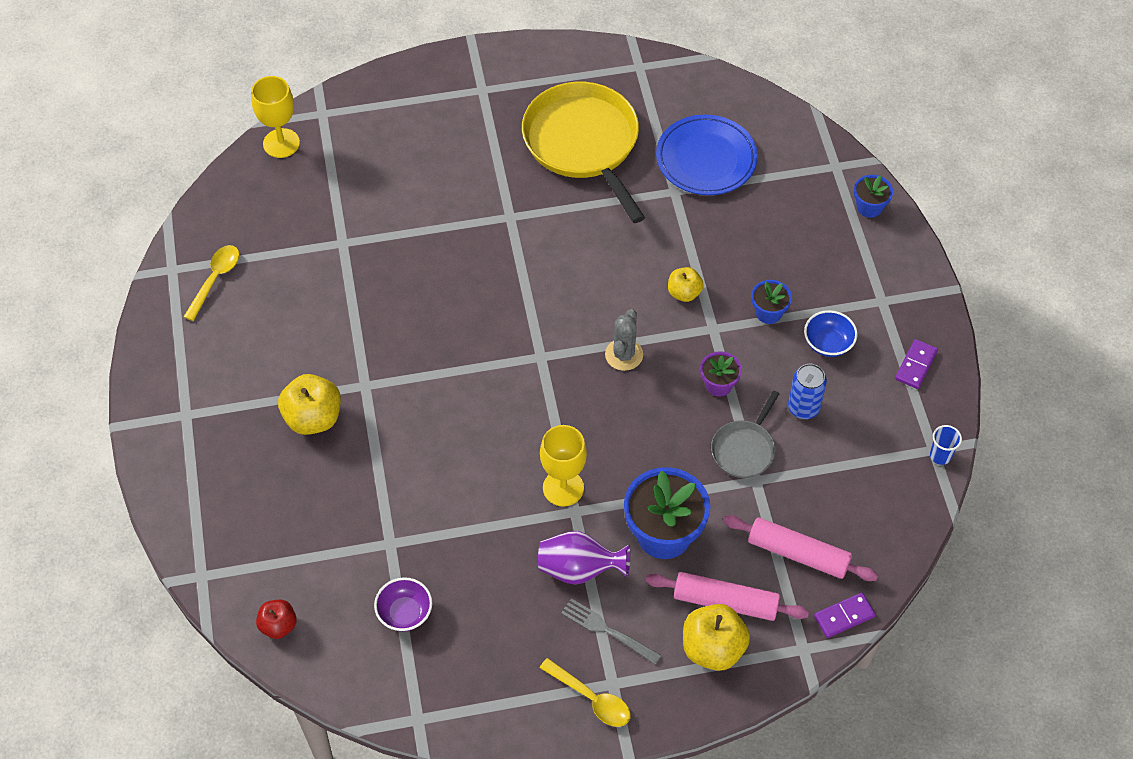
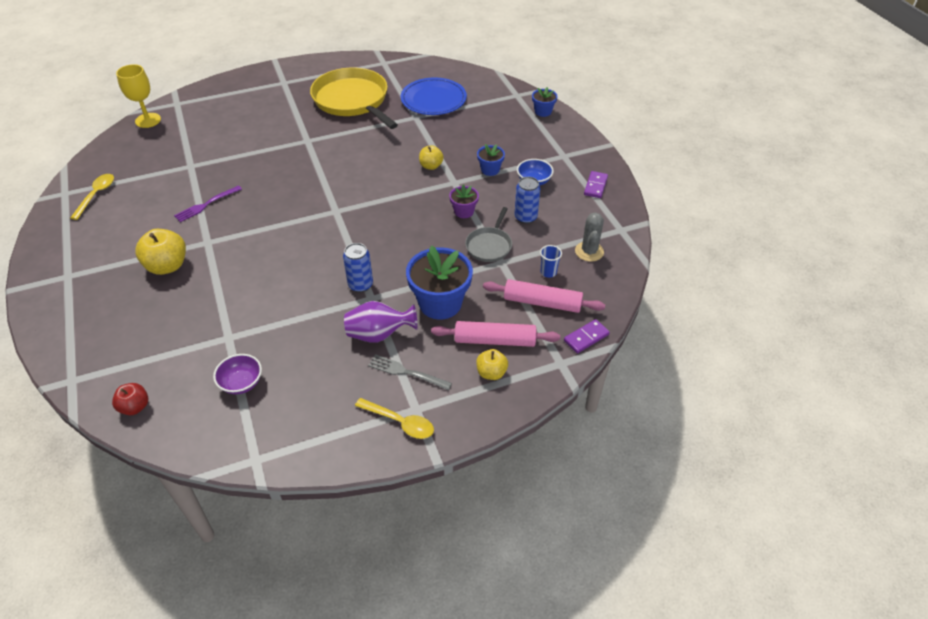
camera: 10 degrees left, 10 degrees down
(364, 319) = (206, 205): none -> purple fork
(563, 488) = (360, 285): yellow goblet -> blue can
(624, 355) = (394, 203): grey cactus -> grey cactus (589, 251)
(713, 648) = (491, 373): yellow apple -> yellow apple, size x0.60
(940, 455) = (627, 232): blue cup -> blue cup (548, 272)

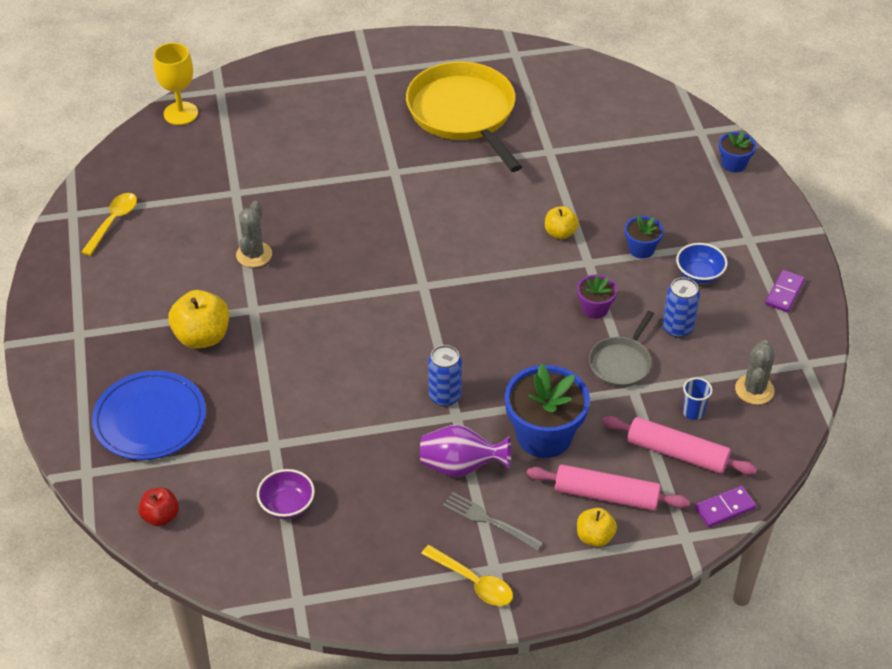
camera: 10 degrees right, 0 degrees up
(206, 205) = (254, 255): purple fork -> grey cactus
(433, 100) = (579, 125): blue plate -> blue plate (150, 419)

